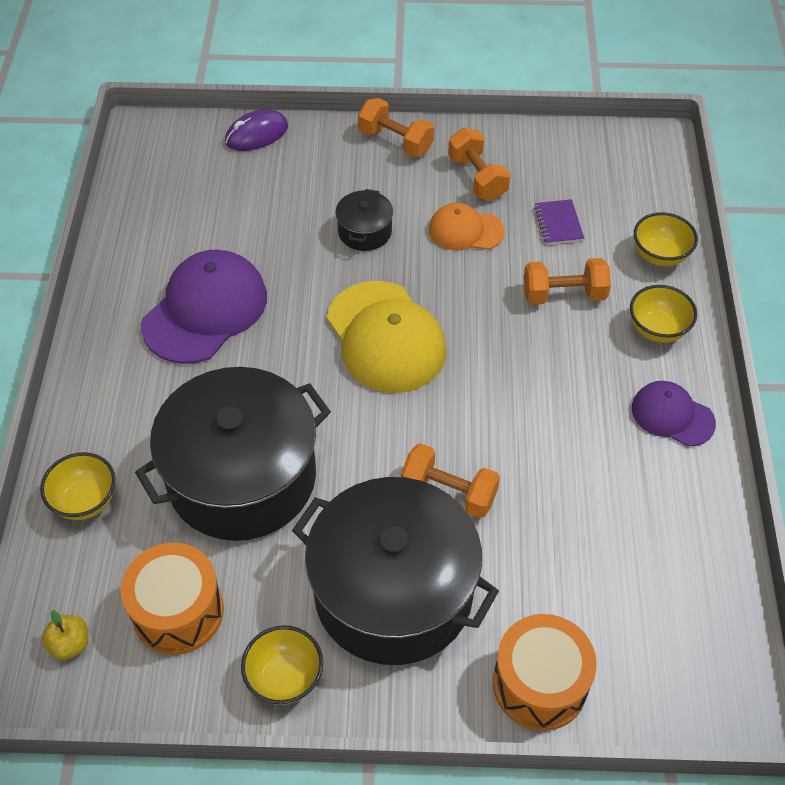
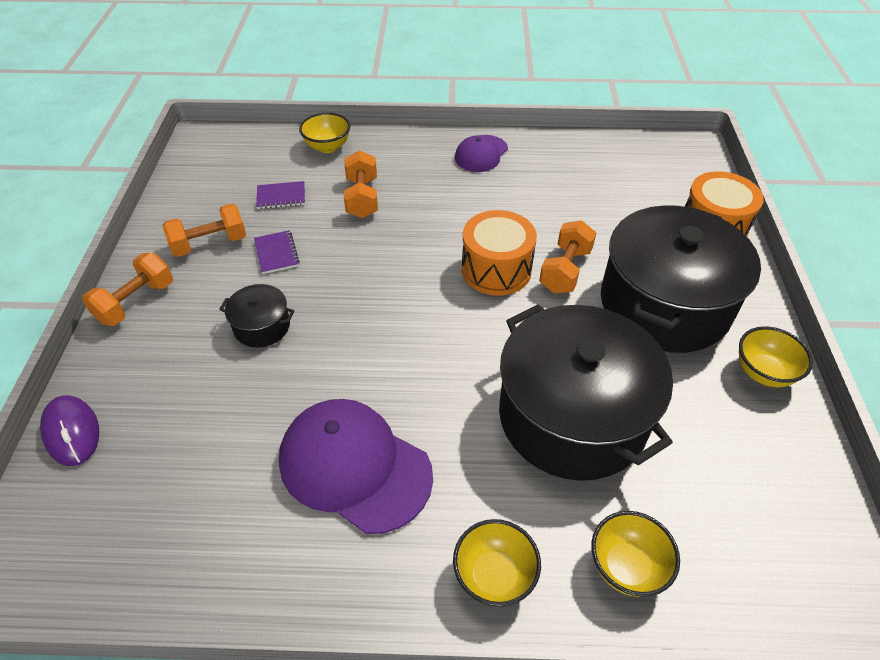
camera: 90 degrees left, 5 degrees down
(70, 644) = (797, 556): yellow apple -> none
(178, 611) = (729, 459): orange drum -> orange drum (496, 269)
(386, 337) = (402, 309): yellow cap -> none
(465, 230) = (277, 253): orange cap -> purple notebook
(657, 329) = (402, 154): yellow bowl -> yellow bowl (494, 575)

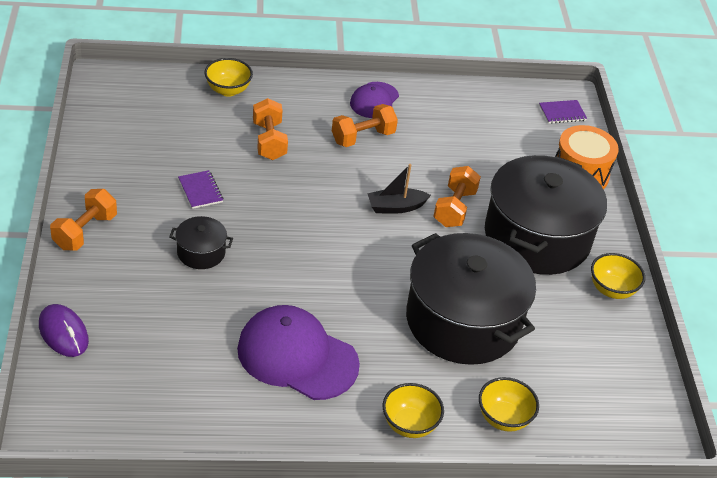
camera: 10 degrees left, 5 degrees down
(210, 244) = (137, 181): orange dumbbell -> orange dumbbell (363, 137)
(281, 197) = (193, 138): purple notebook -> purple notebook (562, 113)
(496, 269) = (396, 207): orange drum -> black boat

